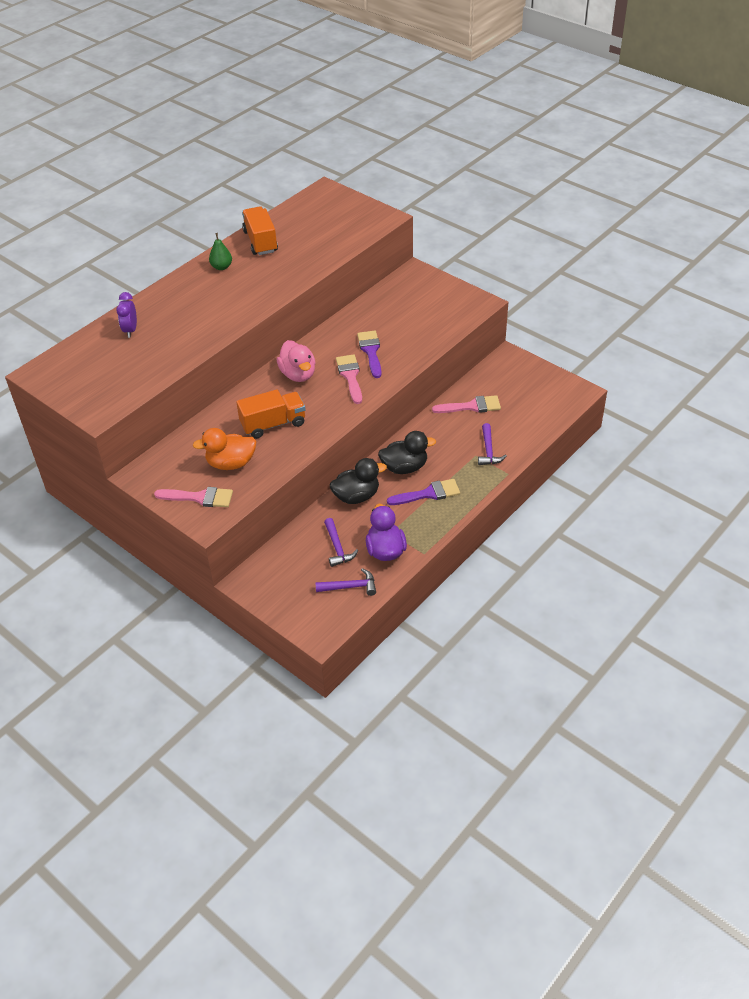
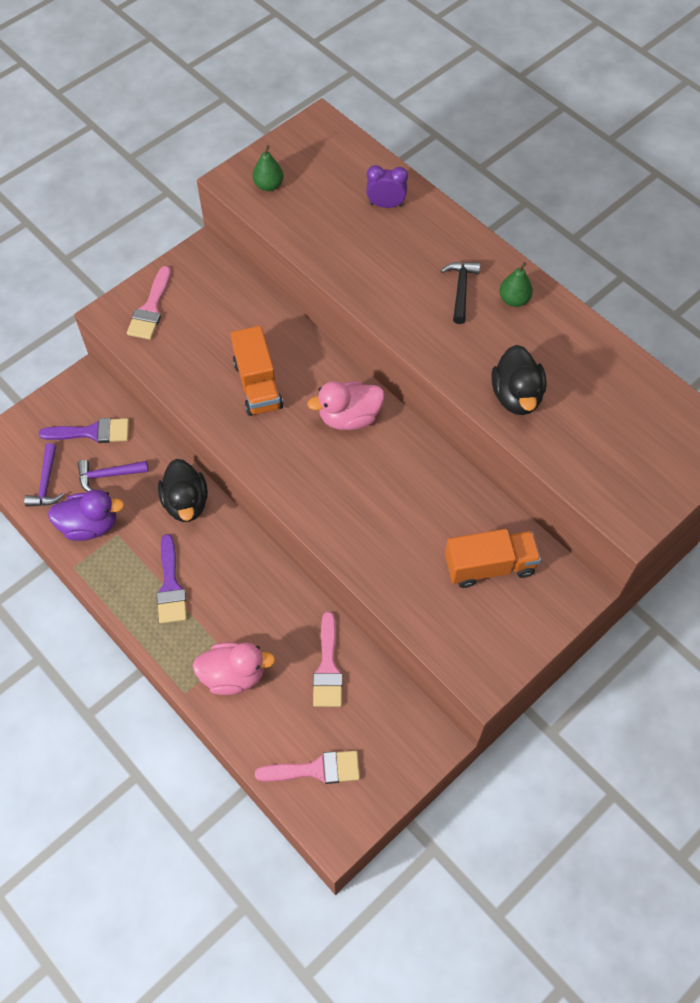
camera: 95 degrees right, 15 degrees up
(105, 393) = (268, 185): none -> green pear
(213, 290) = (461, 289): none -> black hammer
(231, 463) = (198, 339): orange duck -> none
(260, 241) = (574, 347): orange truck -> orange truck (489, 566)
(350, 376) = (335, 478): pink brush -> pink brush (316, 769)
(371, 351) = (384, 509): purple brush -> purple brush (92, 432)
(404, 467) = (224, 563): black duck -> black duck (516, 396)
(488, 450) = (233, 675): purple hammer -> pink duck

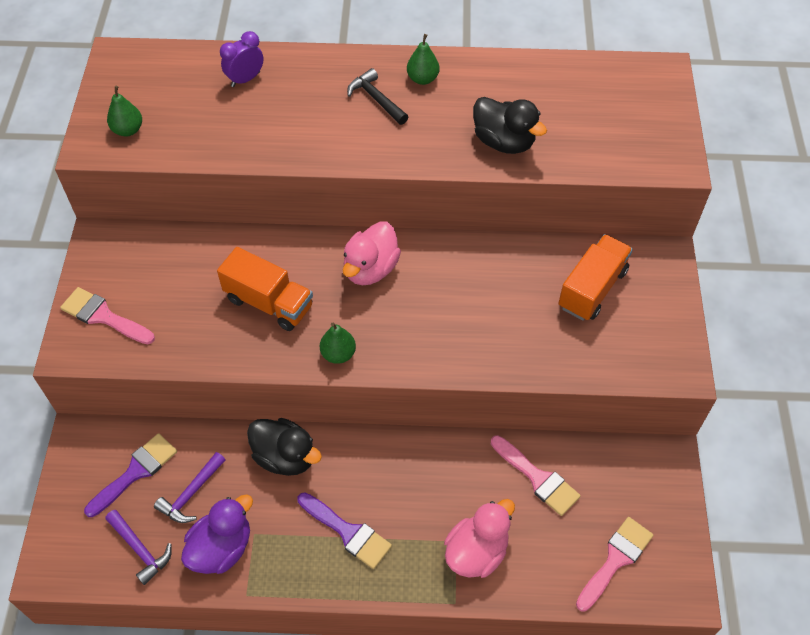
camera: 45 degrees left, 5 degrees down
(150, 309) = (103, 316): pink brush -> pink brush turned 150 degrees clockwise
(262, 458) = (338, 354): none -> green pear

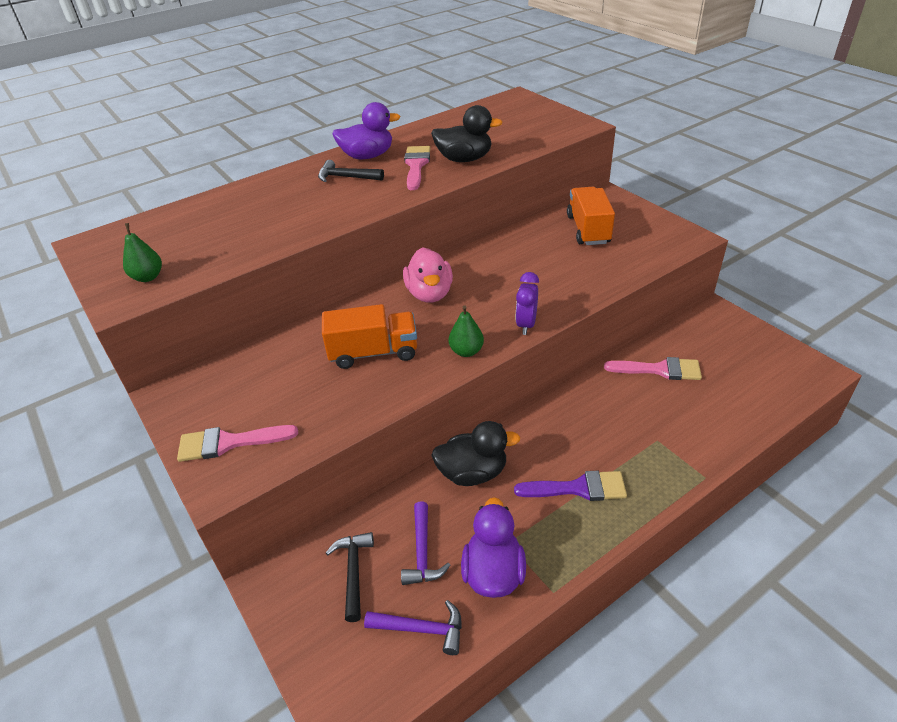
camera: 35 degrees left, 15 degrees down
(136, 472) = (353, 572): purple brush -> black hammer
(245, 79) = (226, 209): purple clock -> purple clock (526, 325)
(422, 79) = (367, 156): green pear -> purple duck
(476, 552) = (678, 436): pink duck -> none
(615, 560) = (761, 381): pink brush -> pink brush (416, 165)

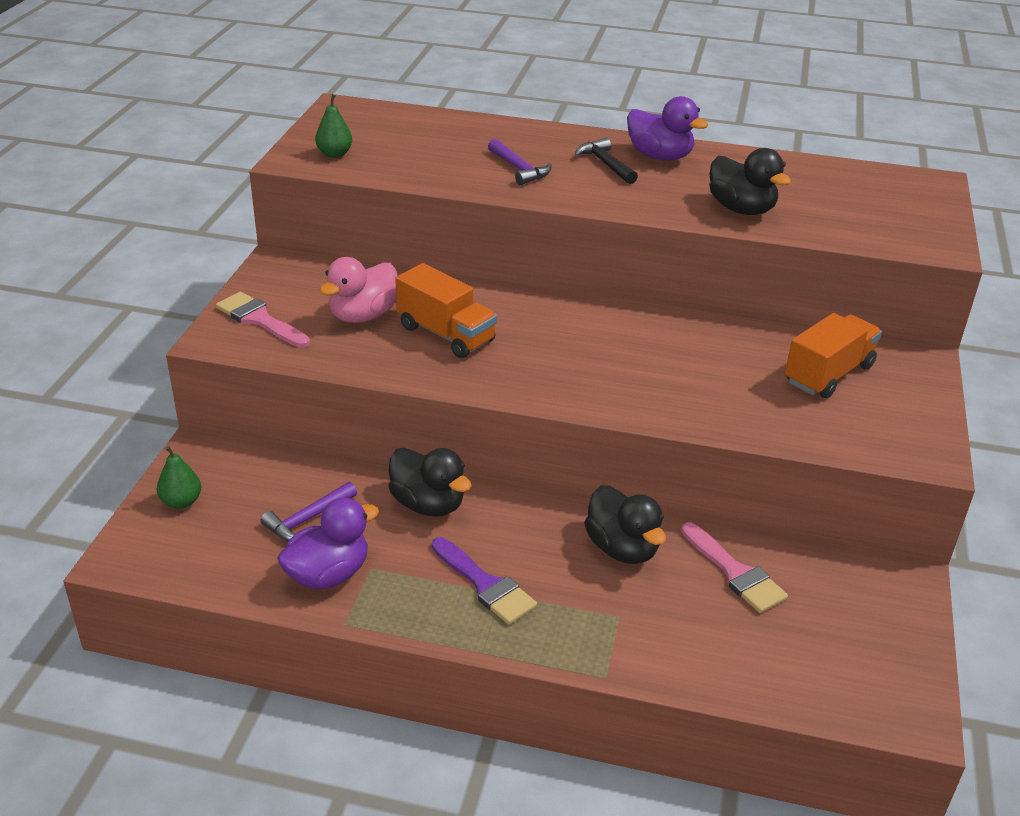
camera: 45 degrees right, 5 degrees down
(353, 572) = (250, 490): black hammer -> none
(416, 165) = (685, 189): pink brush -> none
(422, 629) = (232, 560): purple hammer -> purple hammer (519, 169)
(429, 294) = (568, 324): pink duck -> pink duck (363, 315)
(466, 351) = (514, 385): green pear -> green pear (181, 502)
(526, 325) = (600, 404): purple clock -> none
(599, 404) = (622, 548): none -> black duck

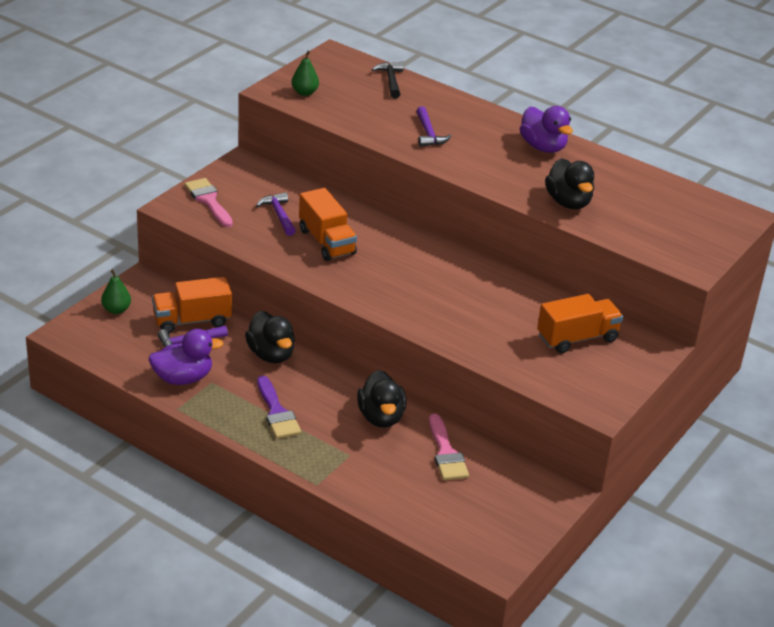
camera: 20 degrees right, 0 degrees up
(295, 487) = (192, 320): none -> orange truck
(363, 315) = (279, 215): pink duck -> purple hammer
(605, 164) = (496, 144): black hammer -> black hammer (391, 80)

